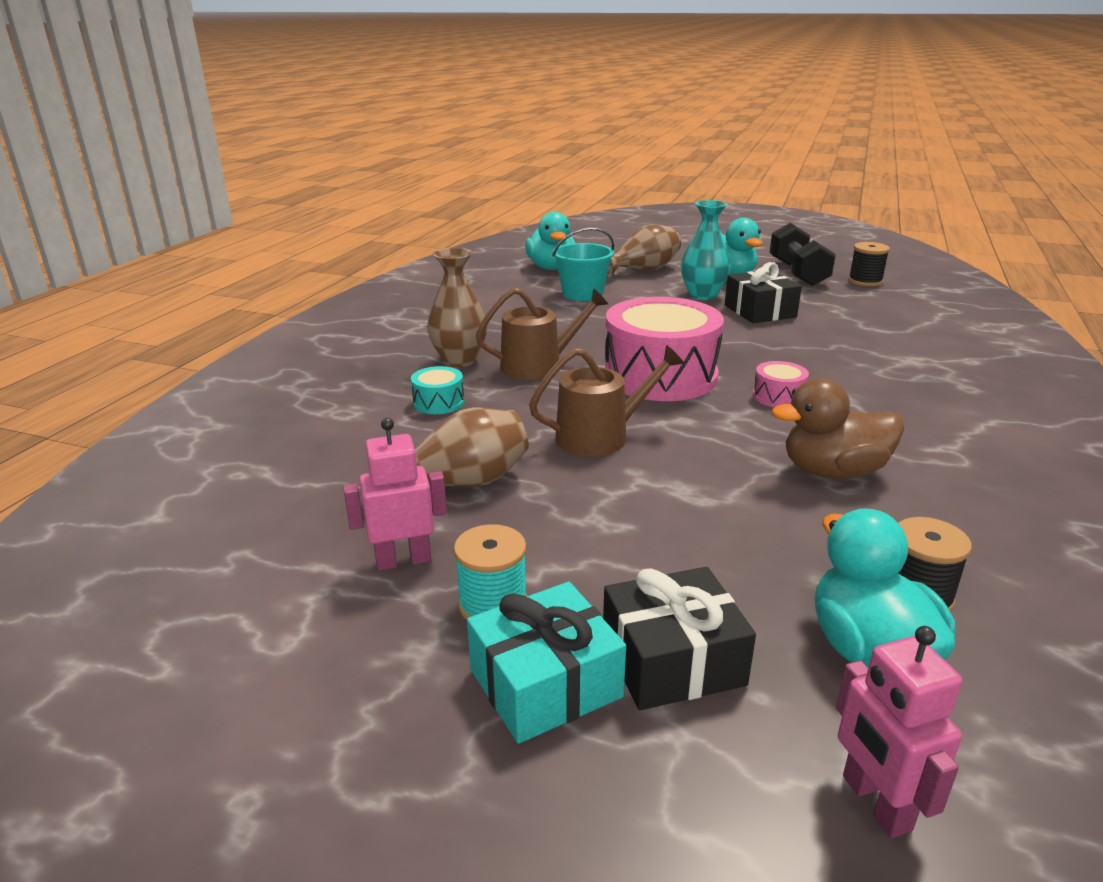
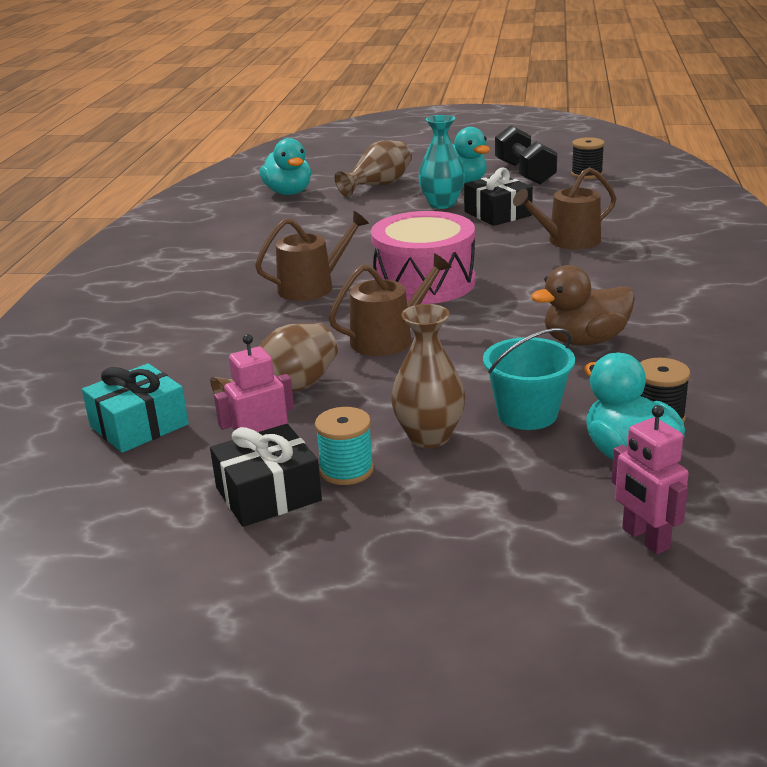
camera: 10 degrees left, 0 degrees up
(438, 402) = (234, 329): turquoise drum -> none
(459, 360) = (237, 291): brown vase -> brown vase (429, 437)
(545, 683) = (405, 511): turquoise gift -> turquoise gift (139, 425)
(582, 294) = (328, 215): turquoise bucket -> turquoise bucket (527, 414)
(672, 660) = (492, 483): black gift -> black gift (268, 494)
(778, 397) = (530, 287): pink drum -> none
(832, 349) = (568, 241): none -> brown watering can

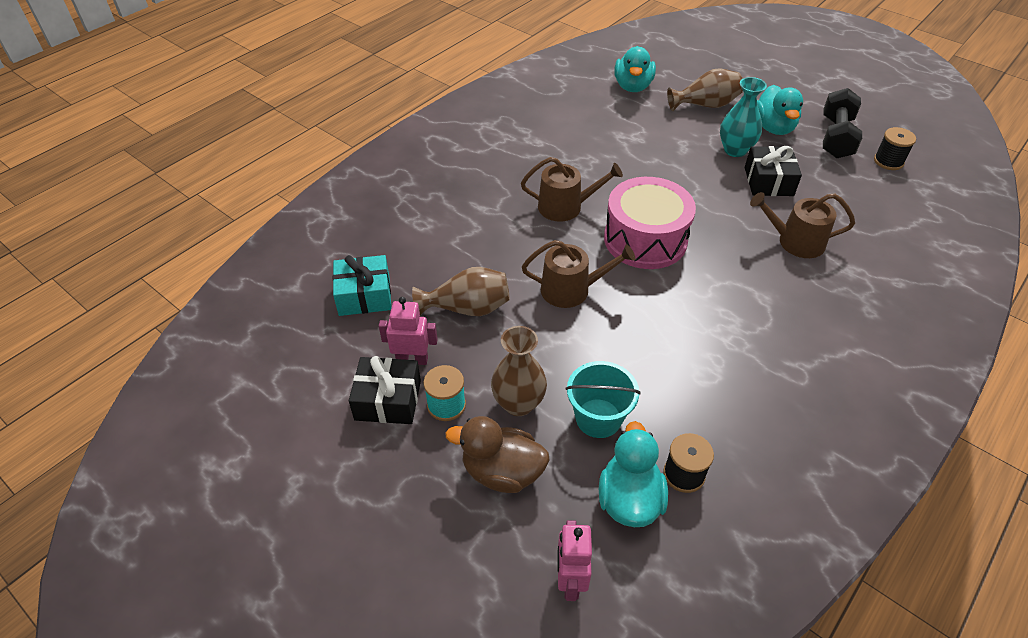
camera: 30 degrees right, 20 degrees up
(585, 341) = (704, 364): brown duck -> brown duck (502, 472)

